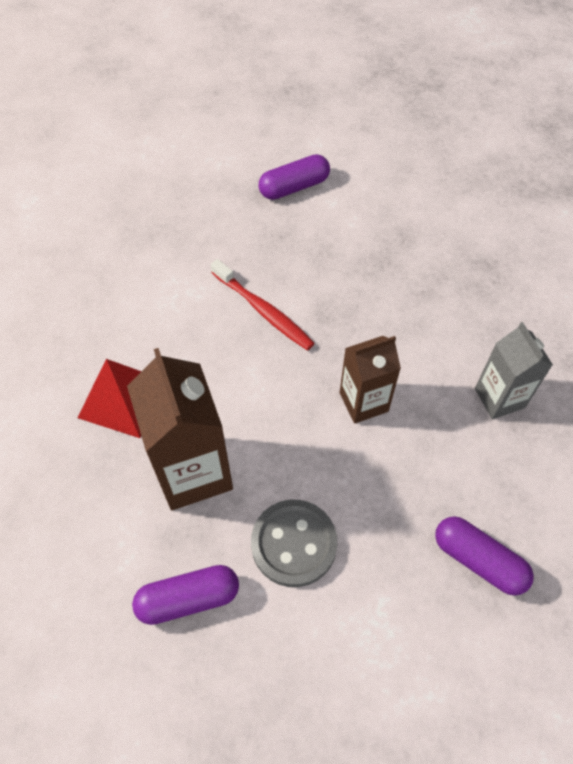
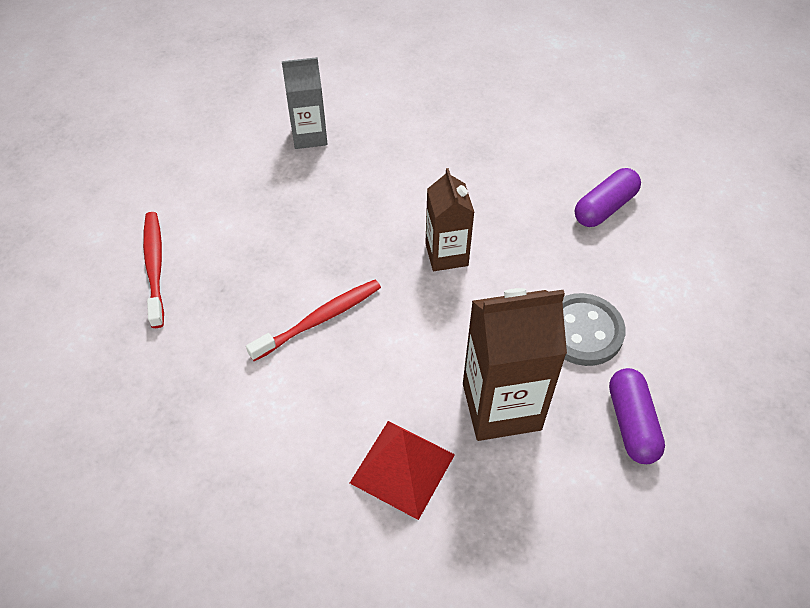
camera: 80 degrees left, 5 degrees down
(294, 187) = (155, 267): purple capsule -> red toothbrush
(499, 398) = (460, 160): grey carton -> grey carton (309, 136)

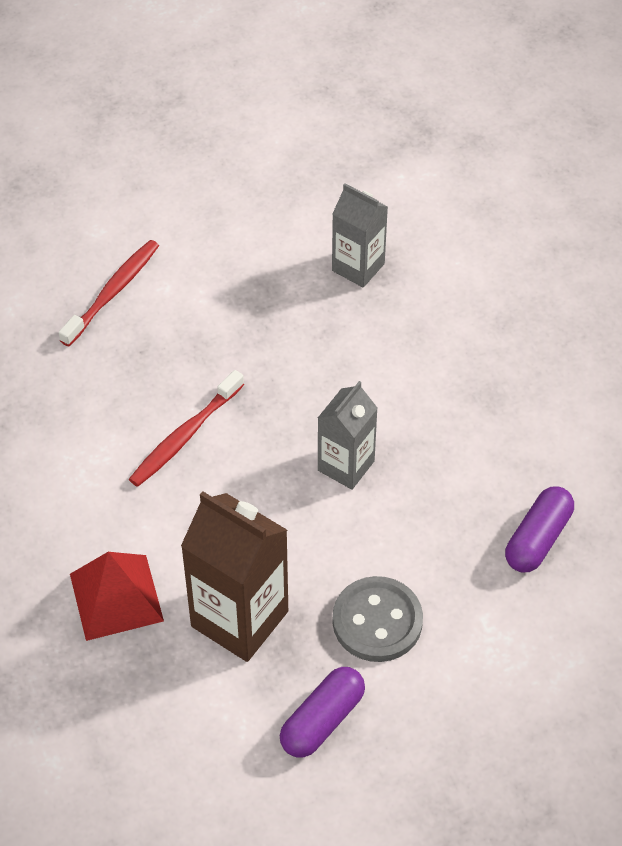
camera: 45 degrees right, 0 degrees up
(319, 319) = (185, 436): red toothbrush -> red toothbrush turned 120 degrees clockwise
(446, 254) = (346, 466): brown carton -> grey carton
(605, 207) = (538, 539): purple capsule -> purple capsule turned 60 degrees counterclockwise

